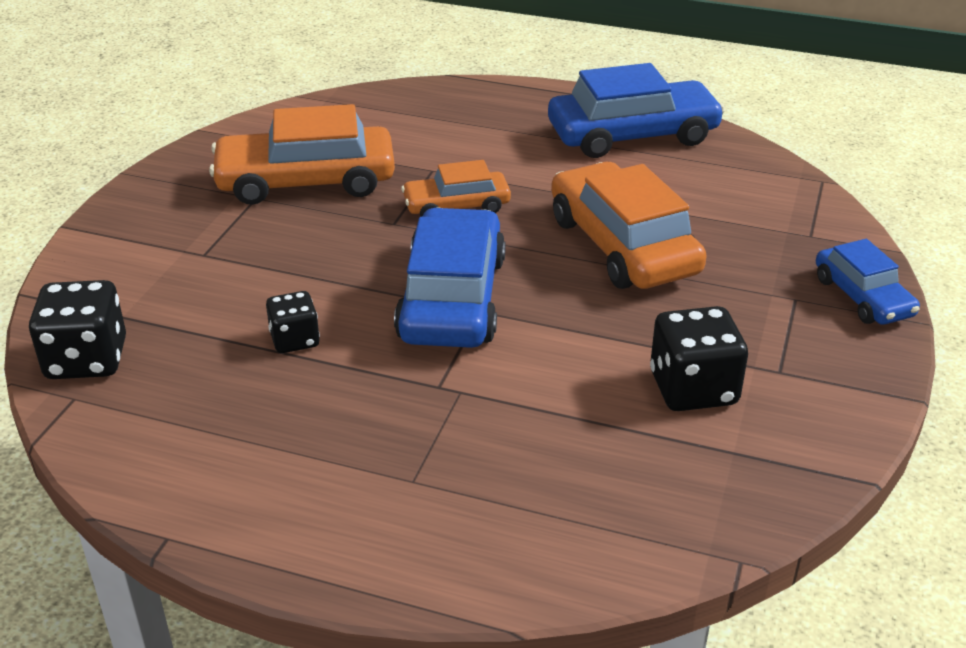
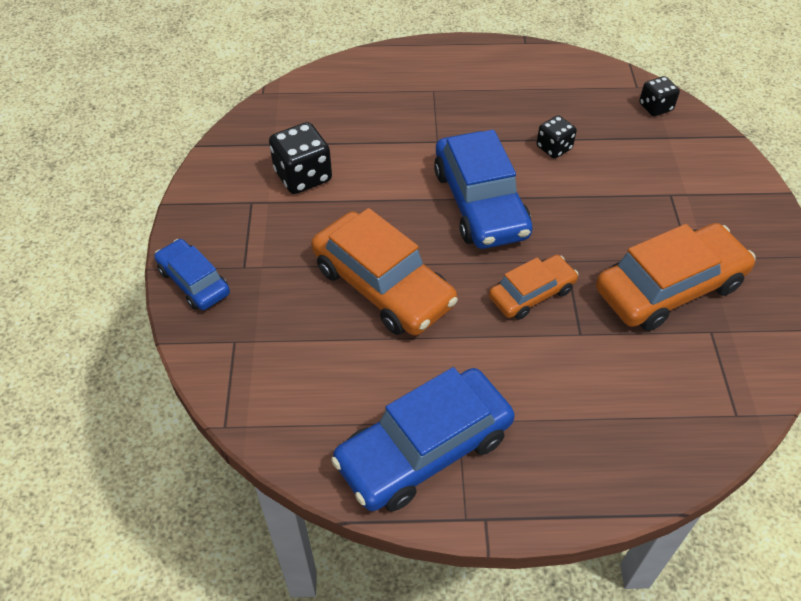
camera: 160 degrees right, 15 degrees up
(87, 359) = (655, 107): black dice -> black dice, size x0.61

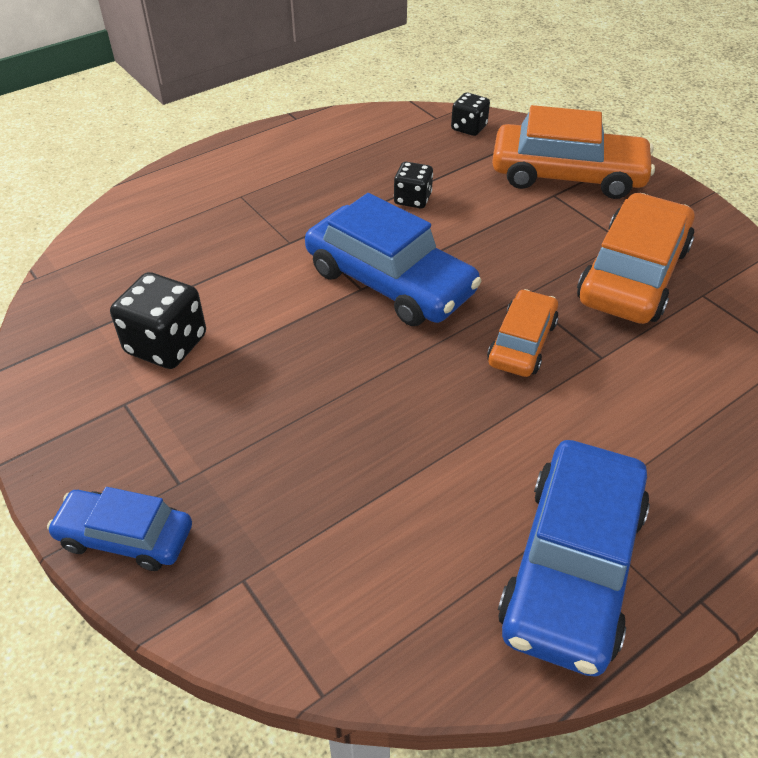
camera: 35 degrees left, 5 degrees down
(383, 286) = (365, 415): orange car -> orange car (567, 175)

